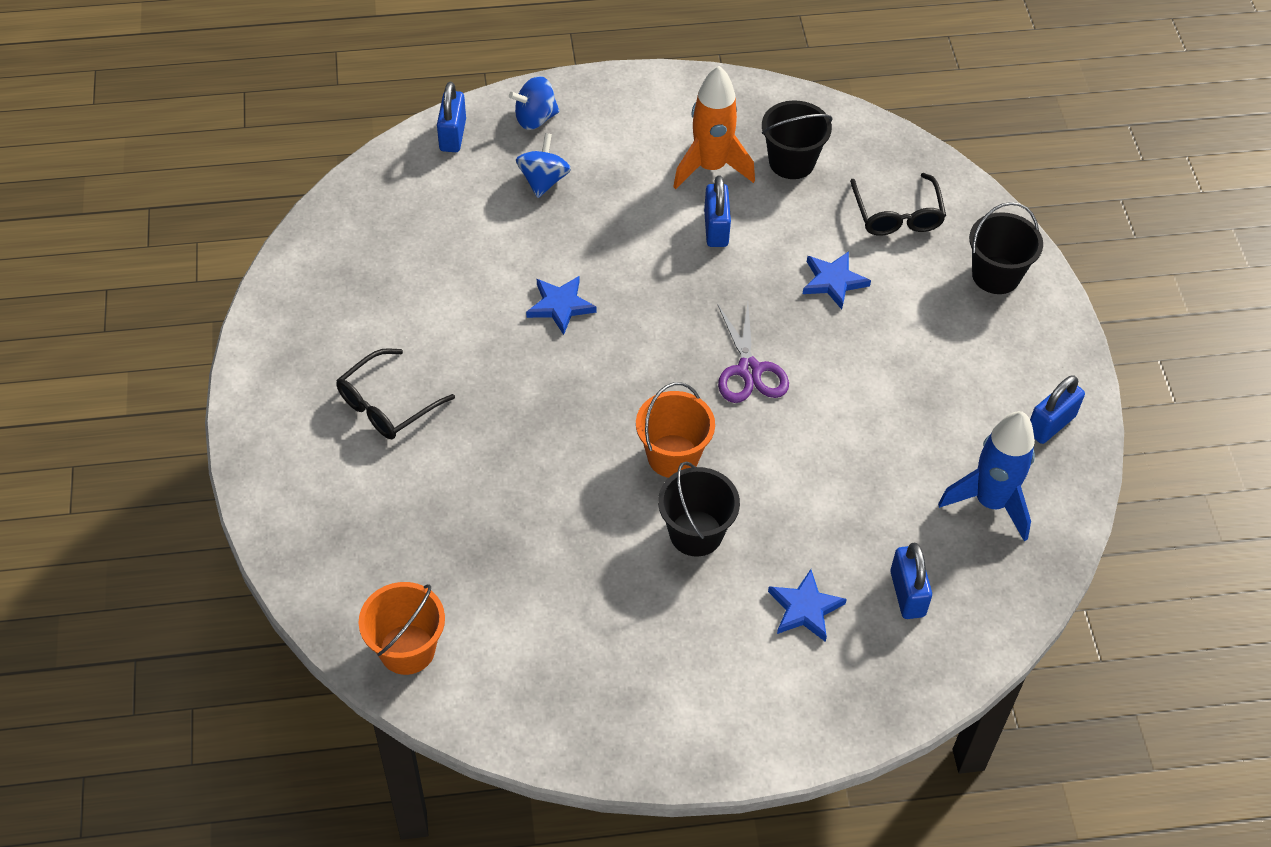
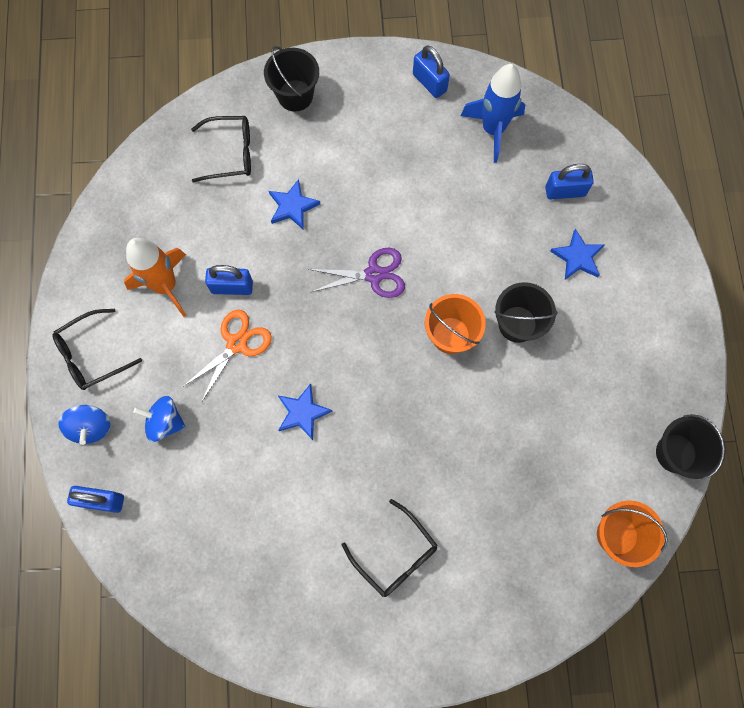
camera: 85 degrees left, 20 degrees up
(620, 112) = (92, 354): none -> black glasses
(643, 238) = (237, 344): none -> orange scissors
(791, 162) = (167, 223): black bucket -> black bucket (675, 453)

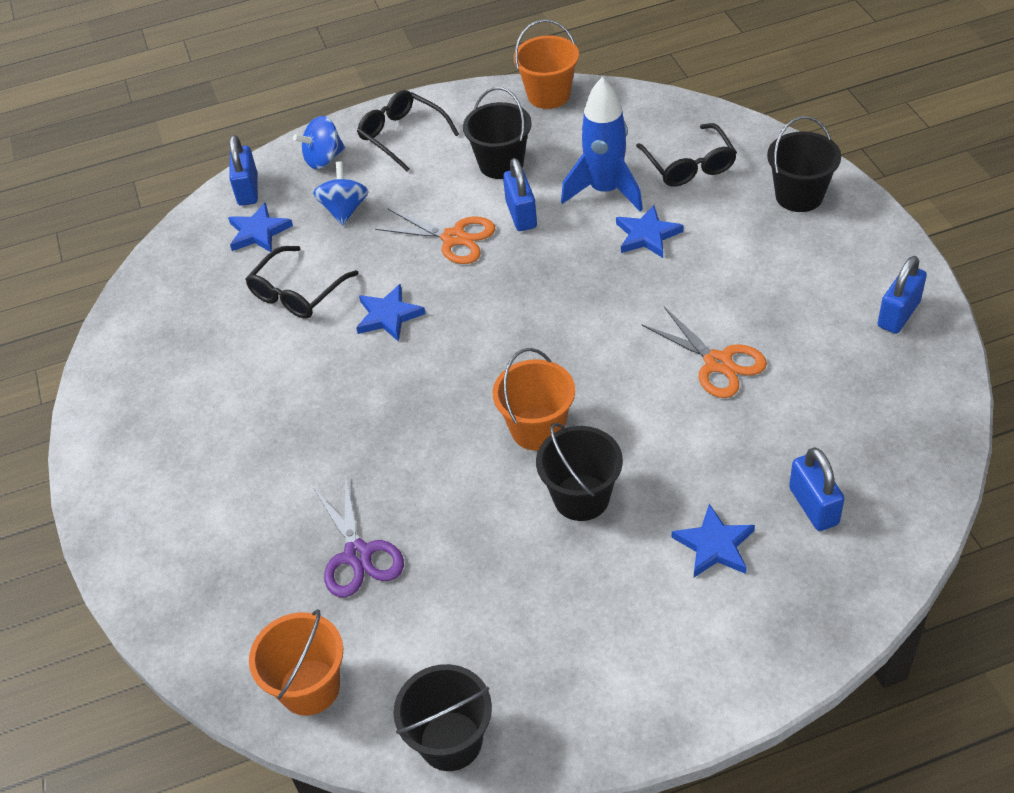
camera: 80 degrees right, 25 degrees down
(97, 226) = (549, 95): none -> orange bucket
(161, 499) = (259, 232): none -> blue star
(165, 286) = (501, 164): orange rocket -> black bucket
(374, 275) = (590, 332): purple scissors -> purple scissors (357, 555)
(395, 554) = (236, 446): black glasses -> black glasses (298, 292)
(432, 203) = (717, 363): none -> orange scissors
(493, 130) = (866, 399): blue rocket -> blue rocket (605, 191)

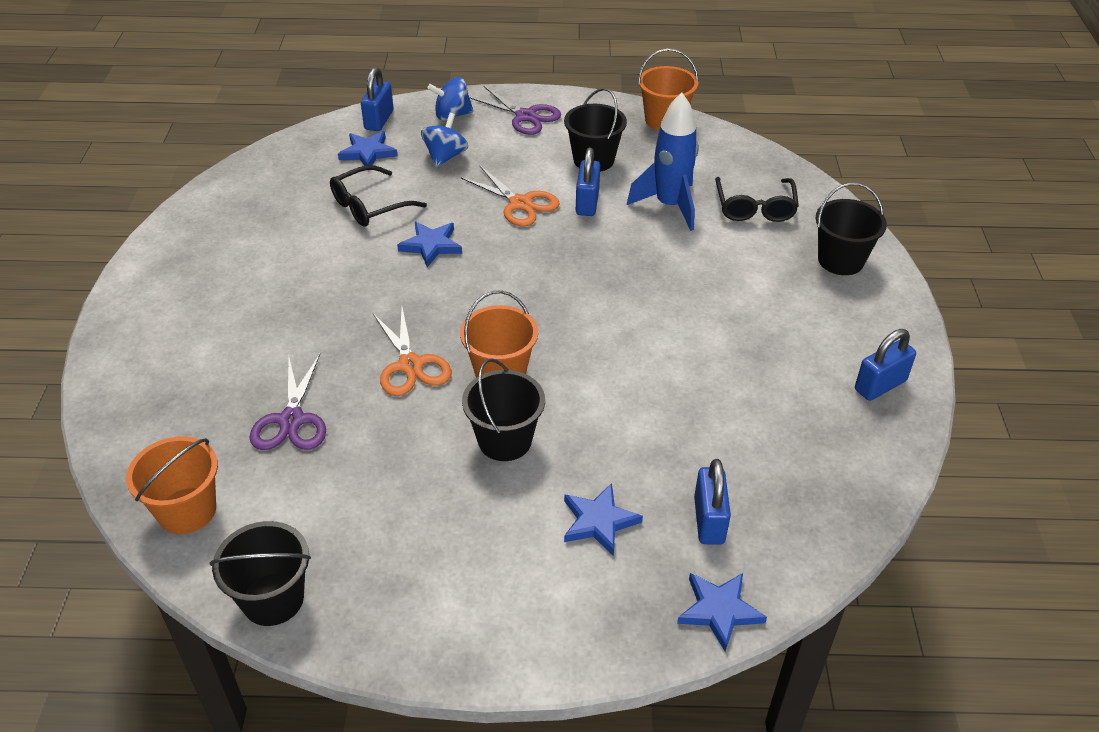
camera: 15 degrees right, 5 degrees down
(403, 136) = (525, 116): black glasses -> purple scissors
(647, 235) = (686, 251): blue star -> blue star (719, 610)
(717, 363) = (689, 372): orange scissors -> orange scissors (410, 365)

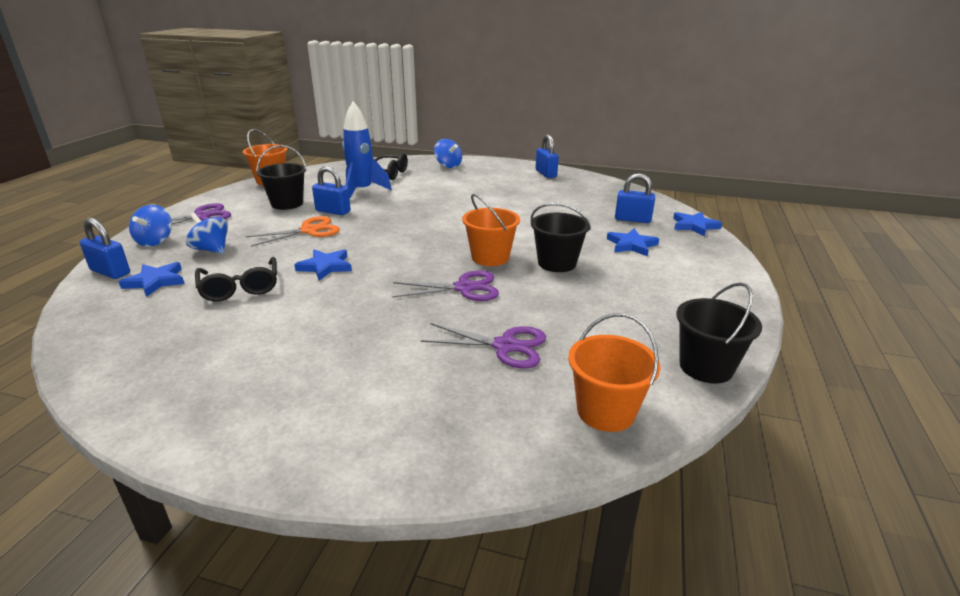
camera: 75 degrees left, 15 degrees down
(410, 365) = (464, 288): orange scissors -> purple scissors
(840, 260) = (448, 165): black bucket -> blue spinning top

